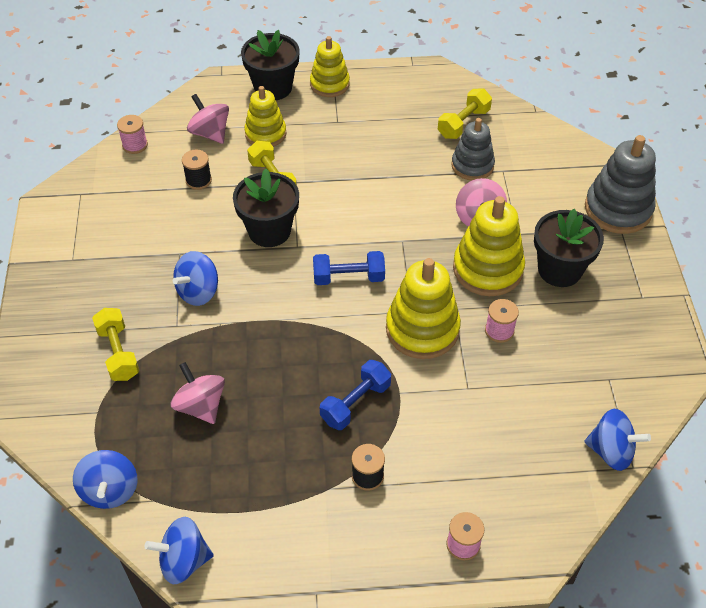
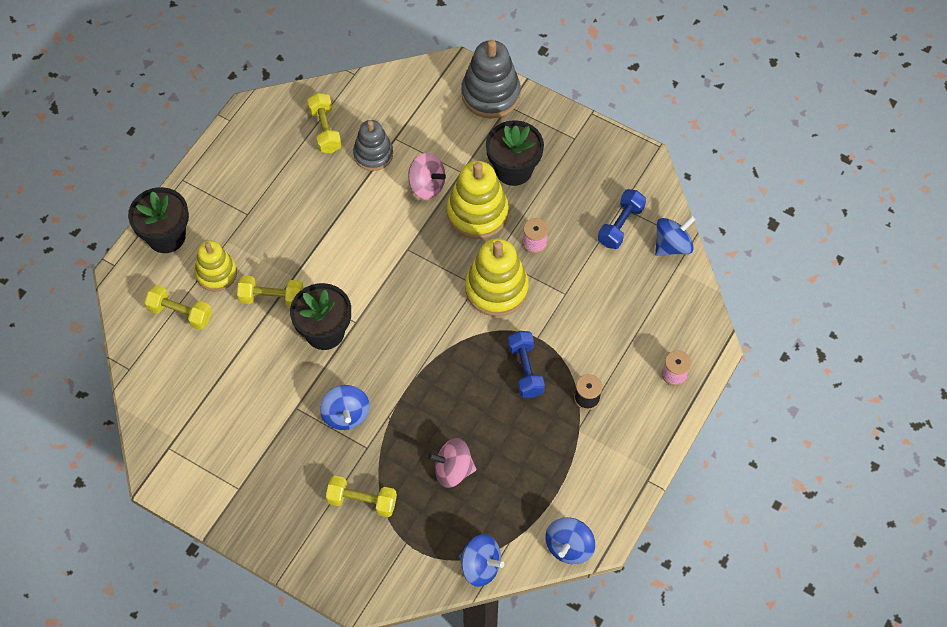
camera: 55 degrees left, 10 degrees up
(135, 145) = (145, 377): pink spool -> none
(198, 180) = (228, 352): black spool -> none
(210, 133) = (180, 313): pink spinning top -> yellow dumbbell
(329, 84) = (199, 193): yellow stacking toy -> none
(348, 277) = (413, 306): blue dumbbell -> blue dumbbell (620, 225)

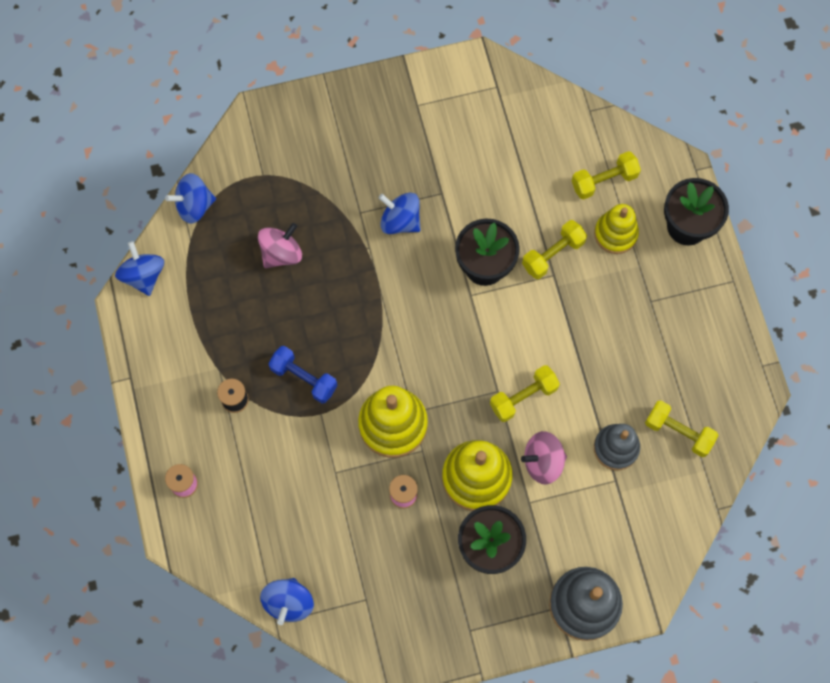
camera: 135 degrees right, 10 degrees up
(362, 501) = (323, 174): yellow dumbbell -> yellow dumbbell (523, 397)
(620, 225) = (349, 580): blue dumbbell -> none

